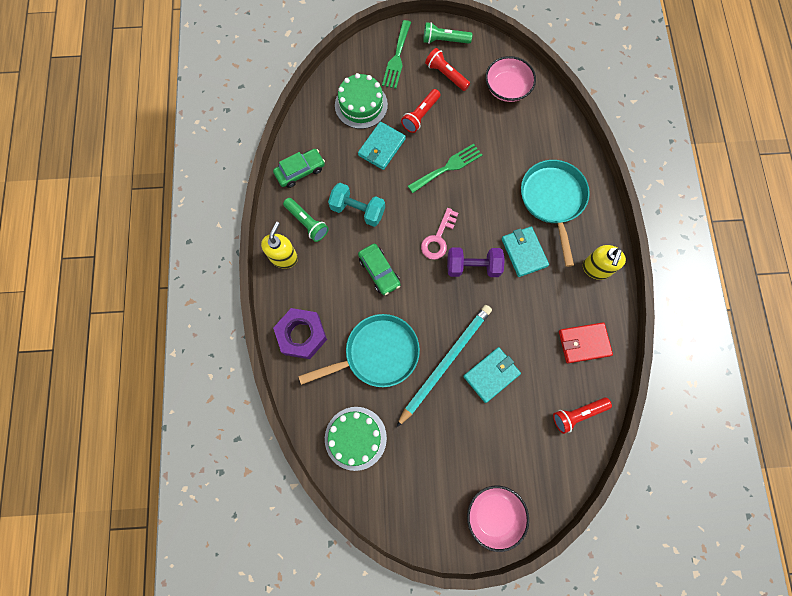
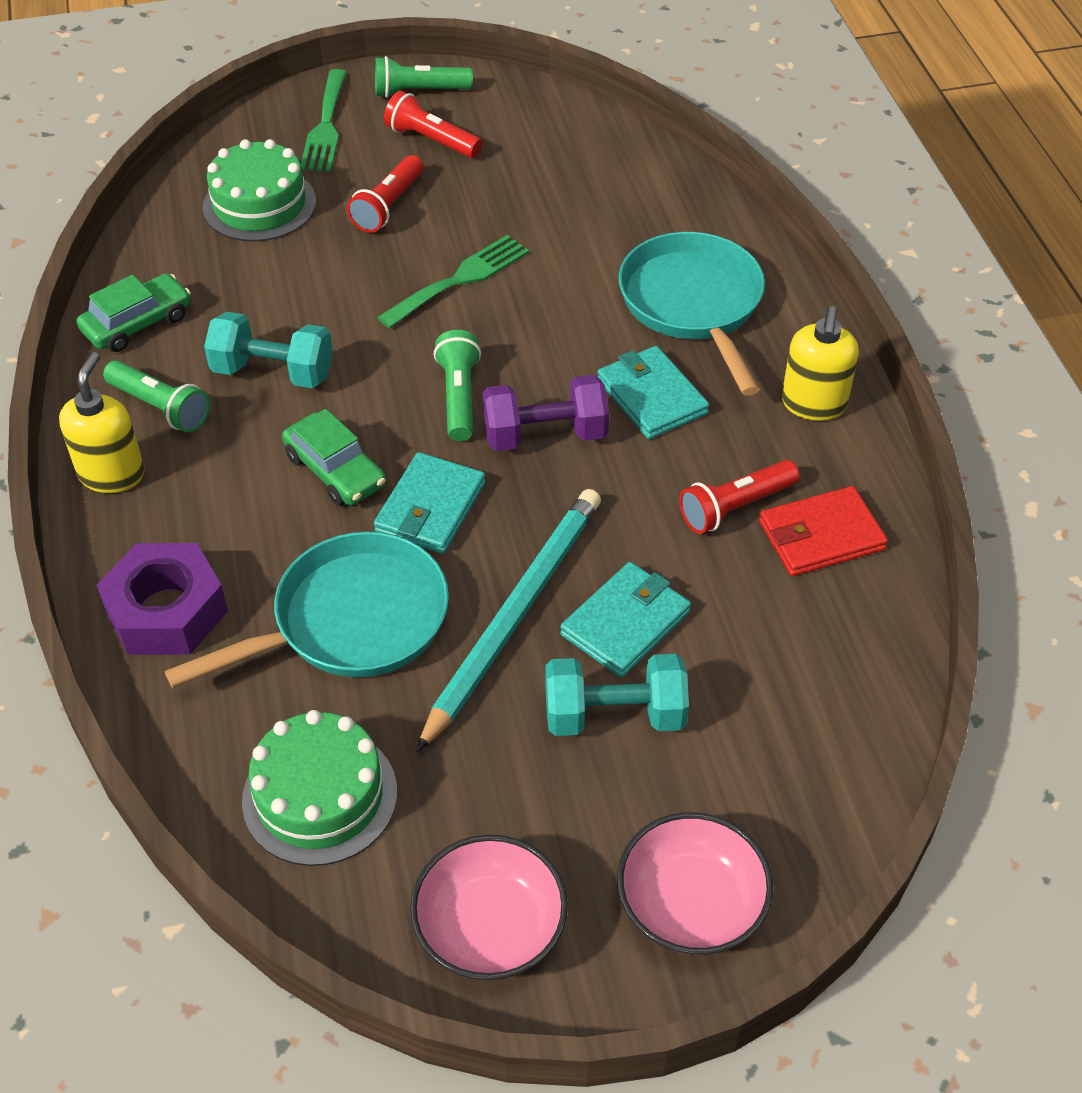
camera: 10 degrees left, 25 degrees down
(381, 147) = (312, 264): turquoise wallet -> turquoise wallet (430, 508)
(438, 238) = (459, 397): pink key -> green flashlight
(479, 420) = (614, 715): none -> turquoise dumbbell
(507, 88) = (560, 146): pink bowl -> pink bowl (490, 928)
(577, 414) = (841, 669): red flashlight -> red flashlight (735, 507)

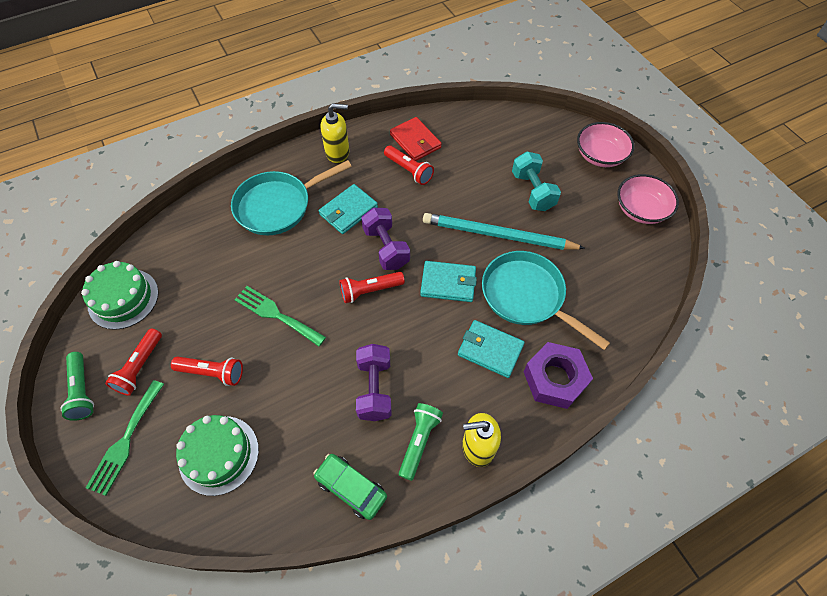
camera: 105 degrees left, 10 degrees up
(273, 372) = (374, 389): turquoise dumbbell -> purple dumbbell
(320, 796) = (618, 280): green cake -> green cake (123, 298)
(326, 126) = (125, 441): green fork -> green fork turned 120 degrees clockwise
(335, 471) = (438, 332): green car -> none
(459, 397) = (370, 290): green flashlight -> red flashlight
(625, 623) = (486, 196): turquoise wallet -> turquoise wallet (490, 350)

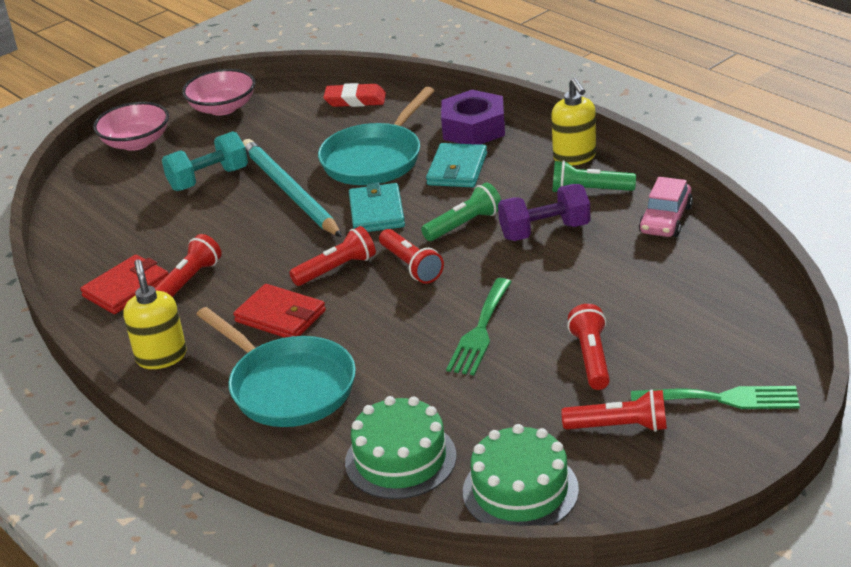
camera: 100 degrees left, 25 degrees down
(82, 391) = (684, 469): green flashlight -> green flashlight (464, 225)
(219, 454) = (690, 317): green cake -> green cake (400, 459)
(348, 211) = (281, 316): turquoise wallet -> red wallet
(351, 488) = (665, 219): green car -> pink car
(386, 247) = (337, 269): purple dumbbell -> red flashlight
(498, 235) = (289, 191): turquoise pencil -> turquoise pencil turned 150 degrees clockwise
(631, 300) = (355, 100): none -> red eraser

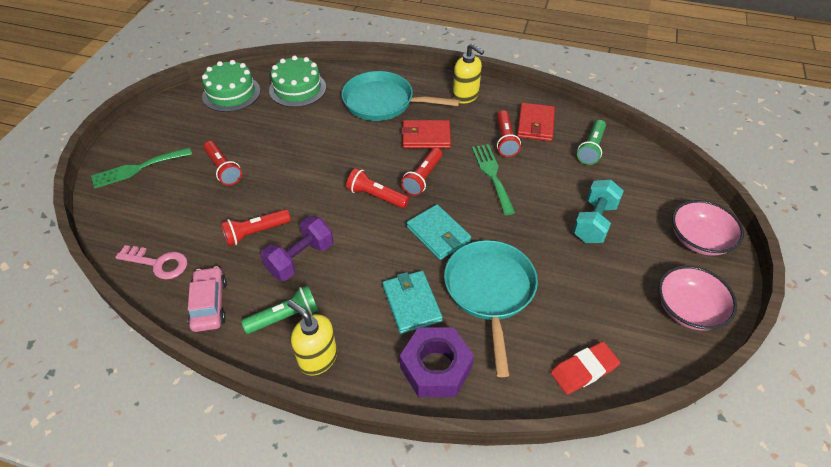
camera: 145 degrees right, 15 degrees up
(289, 191) = (521, 231): turquoise pencil -> none
(464, 225) = (364, 244): green flashlight -> green flashlight (591, 148)
(480, 331) = (299, 165): green fork -> green fork (492, 175)
(619, 427) = (193, 136): red flashlight -> red flashlight (255, 232)
(716, 270) = (158, 263): none -> pink key

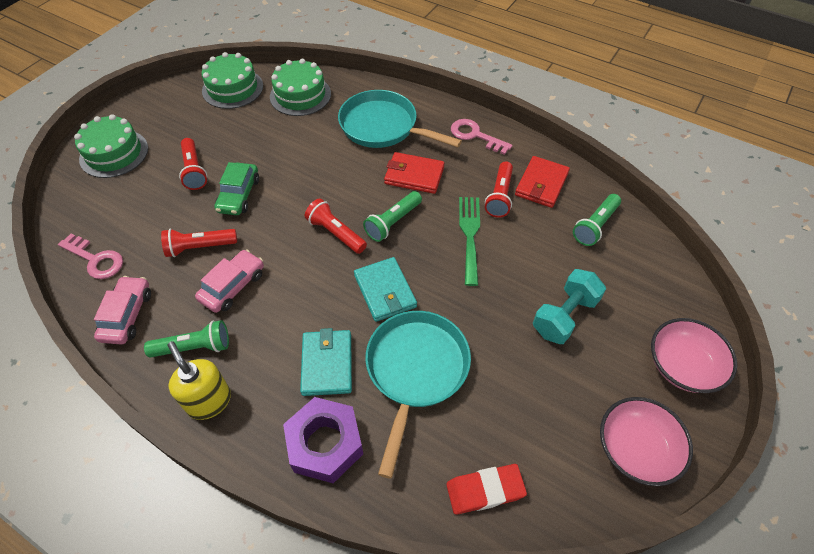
camera: 15 degrees right, 5 degrees up
(138, 168) = (114, 153): green fork -> green cake
(274, 182) = (239, 195): none -> green car
(300, 258) = (233, 286): purple dumbbell -> pink car
(422, 178) = (392, 222): red flashlight -> green flashlight
(466, 96) = (475, 135): yellow soap dispenser -> pink key

